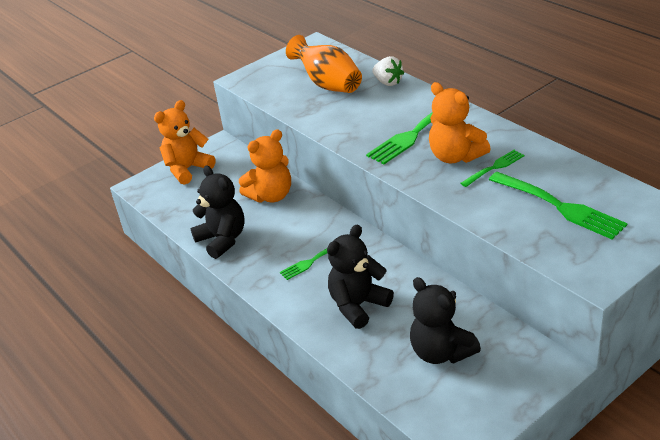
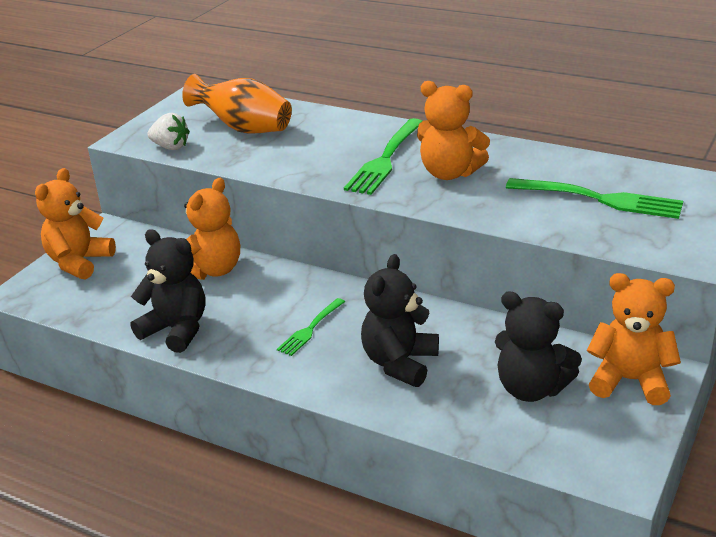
camera: 25 degrees left, 5 degrees down
(388, 82) = (317, 117): white strawberry -> white strawberry (170, 147)
(494, 168) = (501, 176): green fork -> none
(521, 366) = (629, 381): none -> orange teddy bear

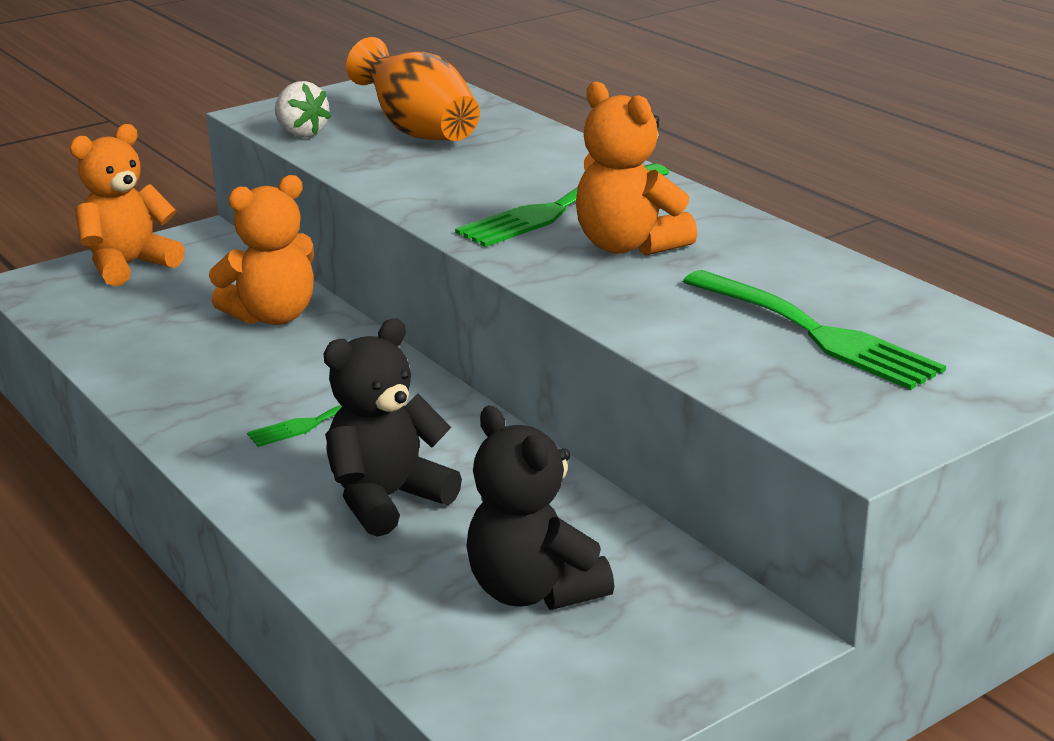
camera: 25 degrees right, 5 degrees down
(176, 330) = (154, 374): black teddy bear -> none
(629, 381) = (695, 628): orange teddy bear -> none

